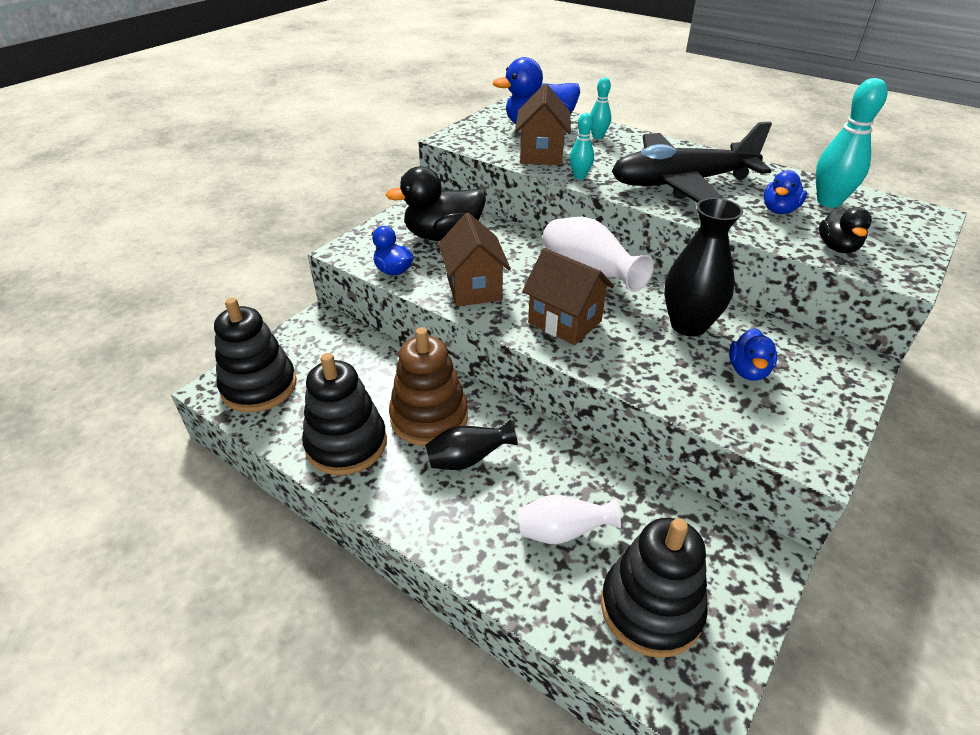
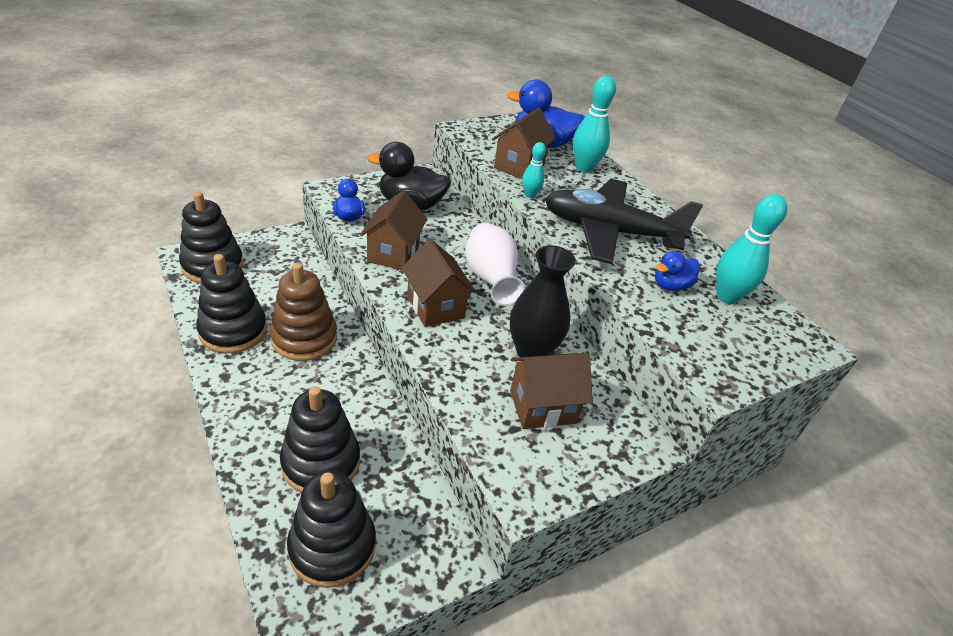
camera: 20 degrees right, 0 degrees up
(468, 459) = (303, 380): black vase -> none
(562, 532) = (321, 462): white vase -> black stacking toy
(598, 136) = (584, 168): turquoise bowling pin -> turquoise bowling pin, size x1.76
(748, 371) = (542, 407): blue duck -> brown house
(837, 247) = (685, 336): black duck -> none

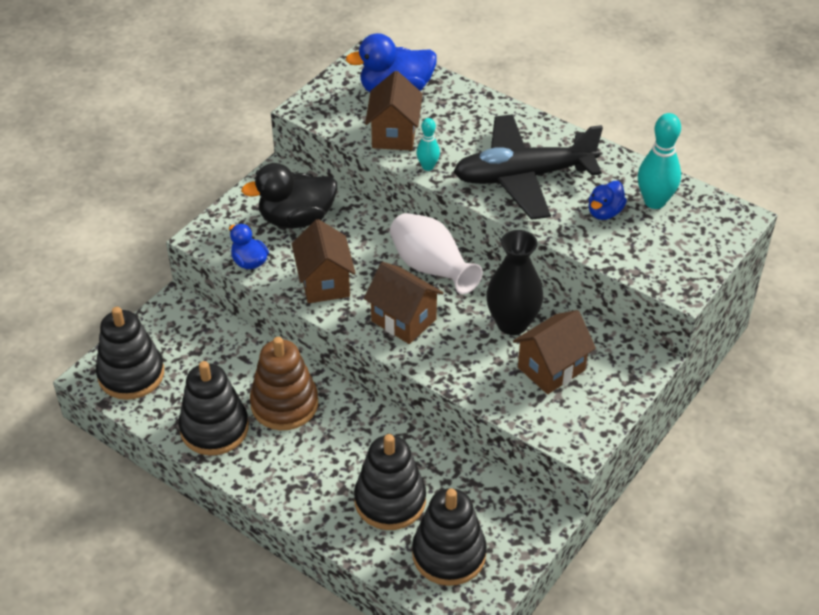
camera: 20 degrees left, 5 degrees up
(584, 168) = (455, 106): turquoise bowling pin -> none

